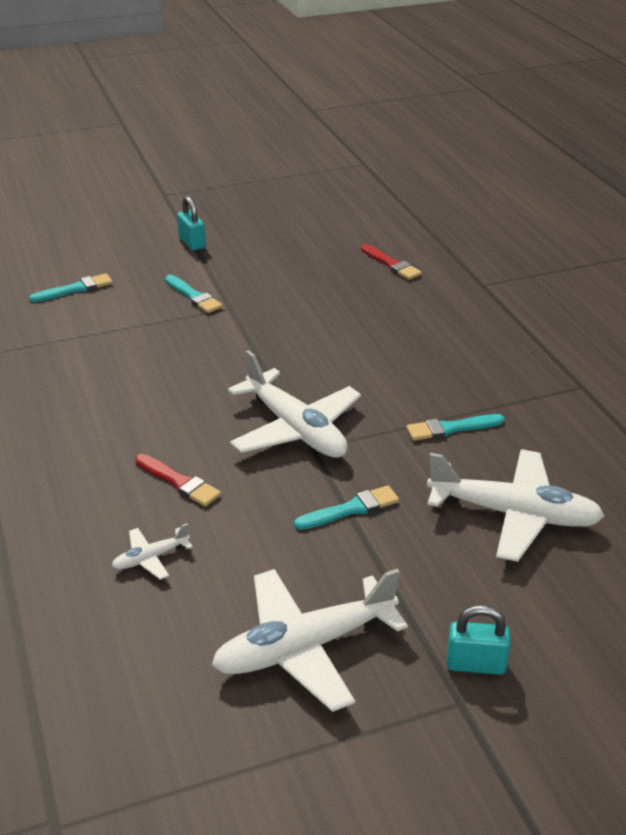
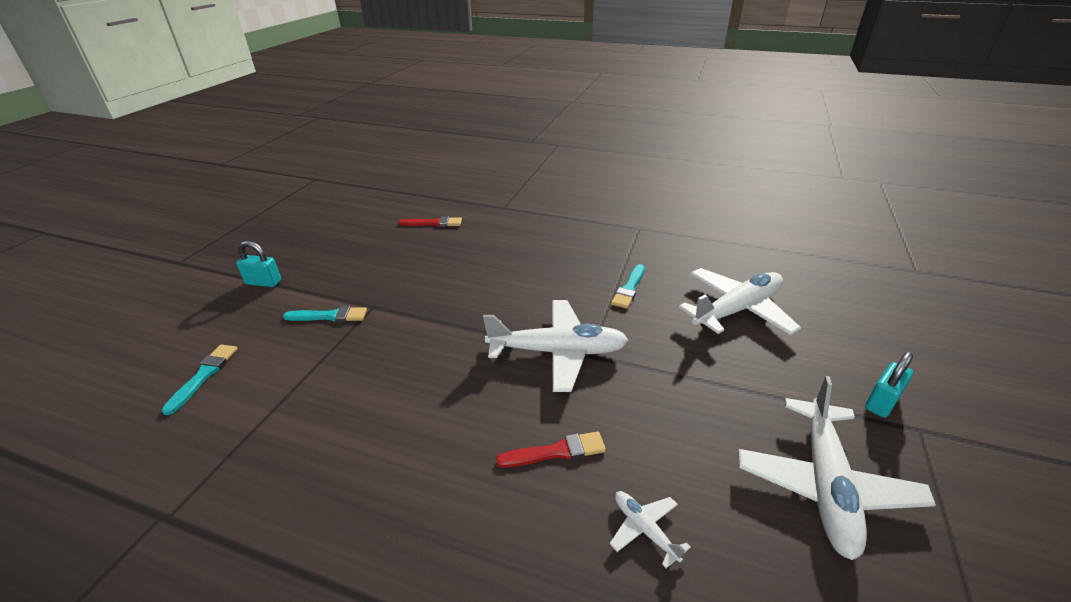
camera: 50 degrees left, 0 degrees up
(150, 558) = (644, 529): white plane -> white plane turned 135 degrees clockwise
(351, 509) = (675, 373): turquoise brush -> none

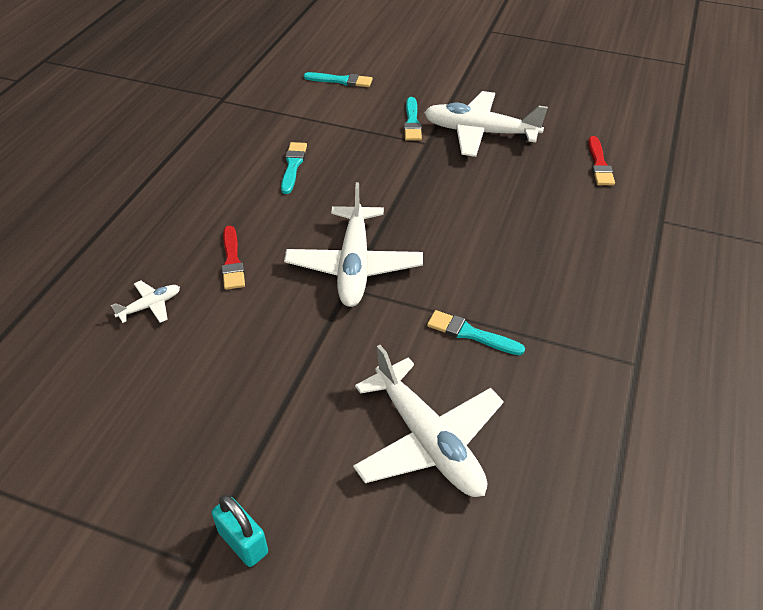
camera: 90 degrees right, 10 degrees up
(263, 282) = (462, 78): turquoise padlock -> none
(380, 410) = (293, 166): none -> turquoise brush
(824, 484) = (155, 439): white plane -> white plane (479, 133)

